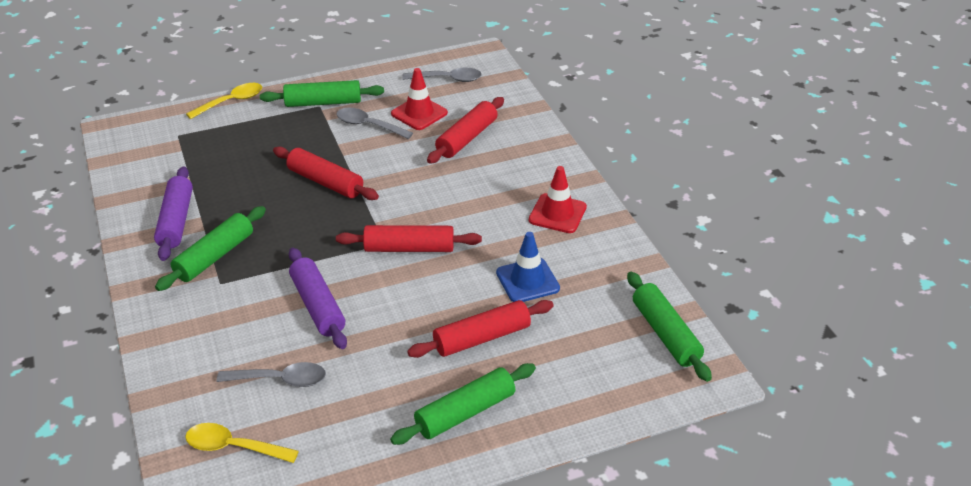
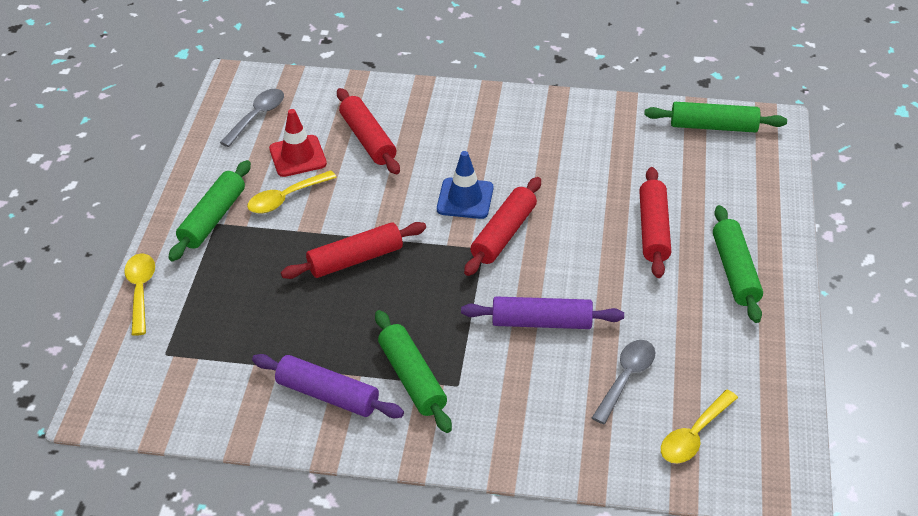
camera: 60 degrees left, 5 degrees up
(368, 125) = (286, 198): grey spoon -> yellow spoon
(527, 280) = (600, 176): blue traffic cone -> blue traffic cone (465, 199)
(557, 214) = (525, 125): red traffic cone -> none

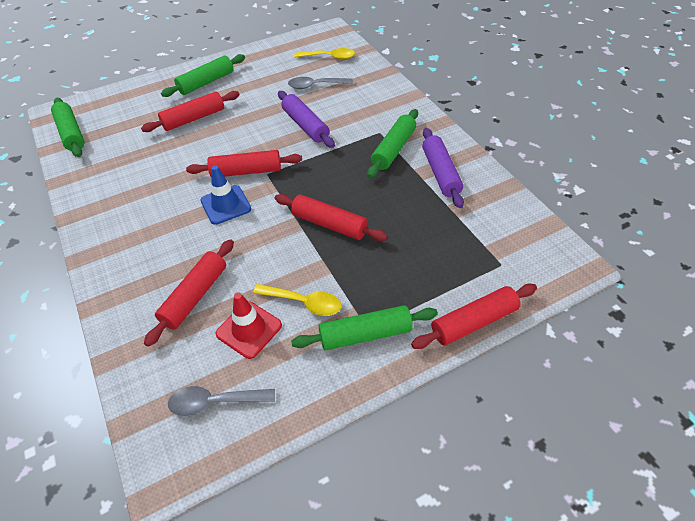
camera: 125 degrees left, 5 degrees up
(140, 291) = (473, 322): yellow spoon -> red rolling pin

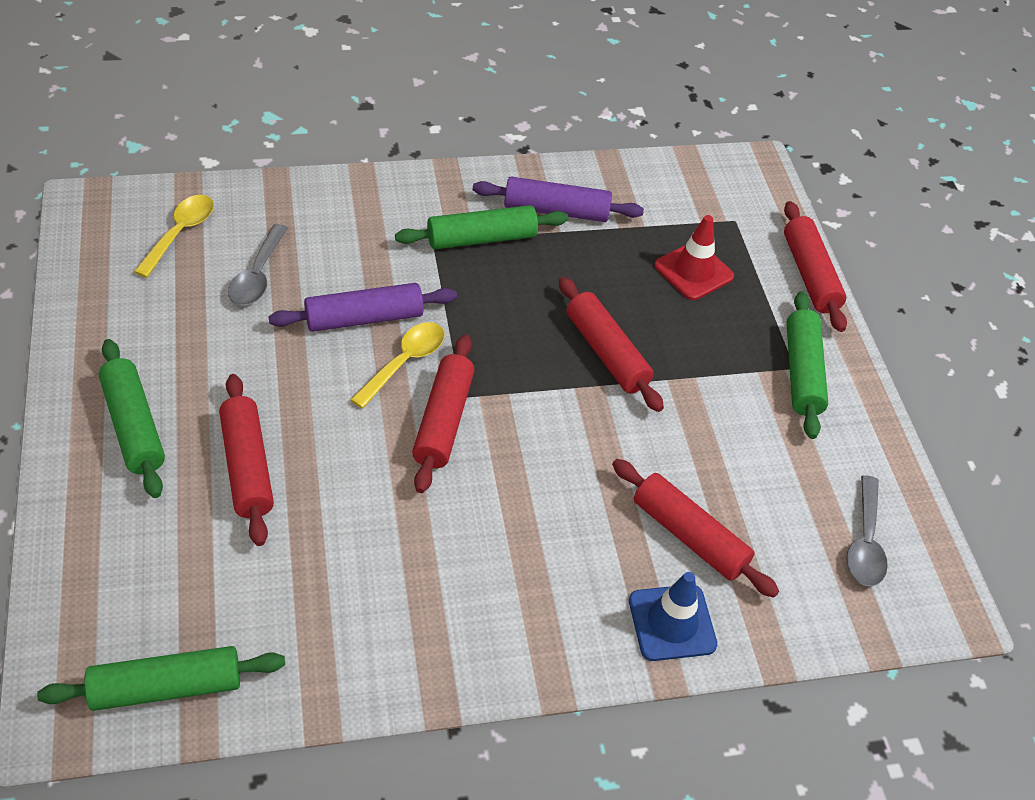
camera: 80 degrees left, 0 degrees up
(225, 205) = (512, 464): blue traffic cone -> blue traffic cone (672, 623)
(249, 329) = (764, 485): red traffic cone -> red traffic cone (693, 271)
(304, 302) = (737, 417): yellow spoon -> yellow spoon (404, 362)
(329, 224) = (606, 353): red rolling pin -> red rolling pin turned 75 degrees counterclockwise
(393, 149) = (481, 238): green rolling pin -> green rolling pin turned 60 degrees counterclockwise

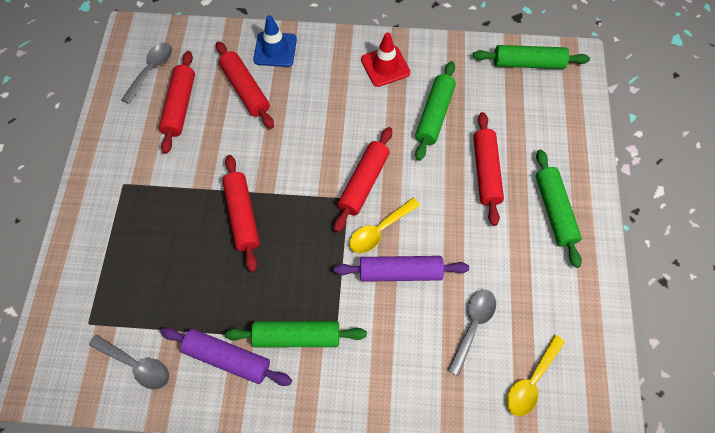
camera: 160 degrees left, 15 degrees up
(656, 193) = (136, 365): none -> grey spoon
(693, 271) = (148, 276): red traffic cone -> red traffic cone (385, 66)
(802, 372) = (120, 179): green rolling pin -> green rolling pin (434, 115)
(809, 275) = (63, 258): red rolling pin -> red rolling pin (180, 106)

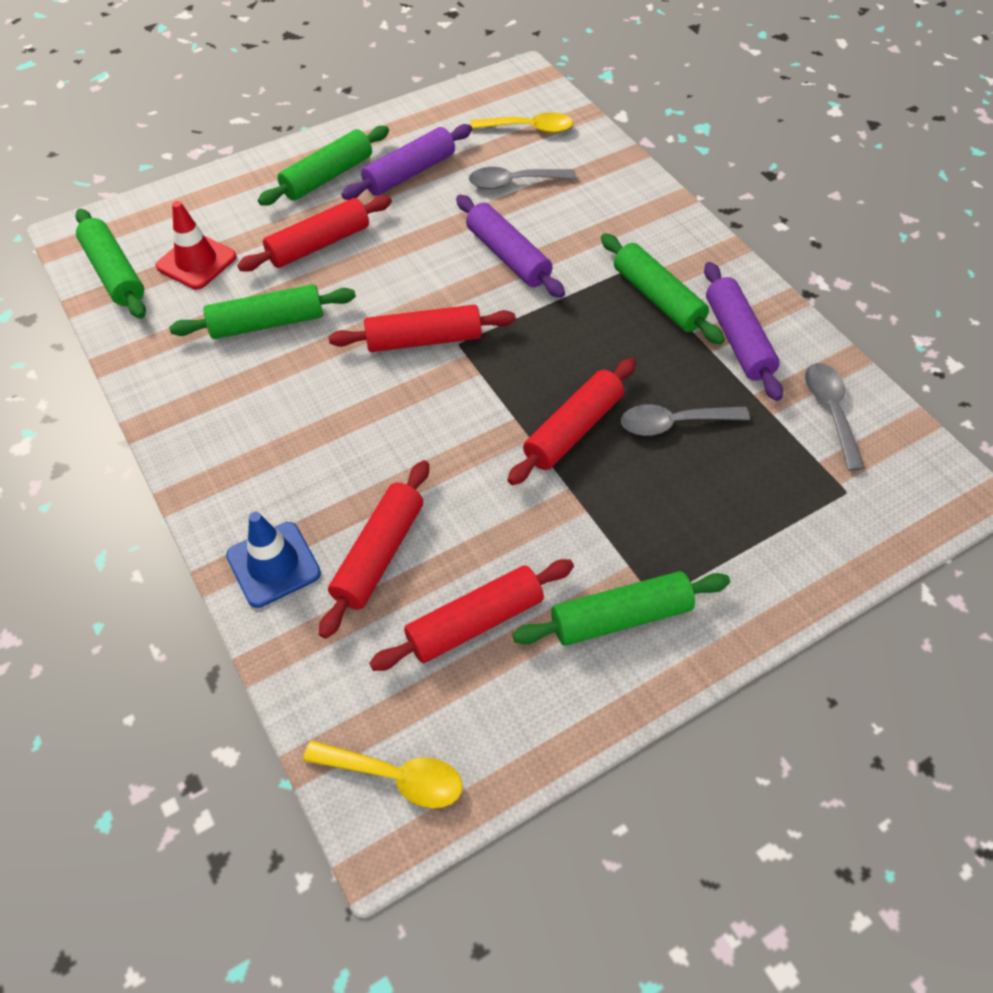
camera: 125 degrees left, 10 degrees down
(129, 163) = (620, 617): none -> green rolling pin
(151, 70) = (441, 720): grey spoon -> grey spoon (674, 423)
(379, 230) = (474, 296): yellow spoon -> yellow spoon (395, 776)
(385, 66) = (216, 411): red traffic cone -> red traffic cone (196, 262)
(527, 263) = (409, 173): none -> purple rolling pin

